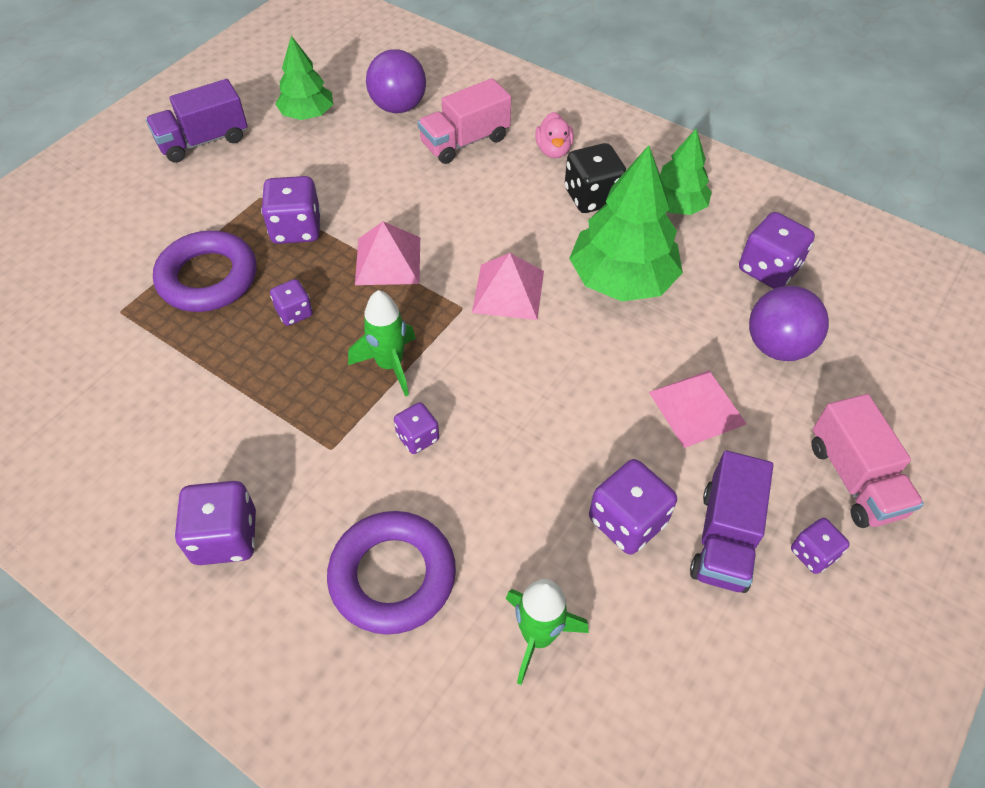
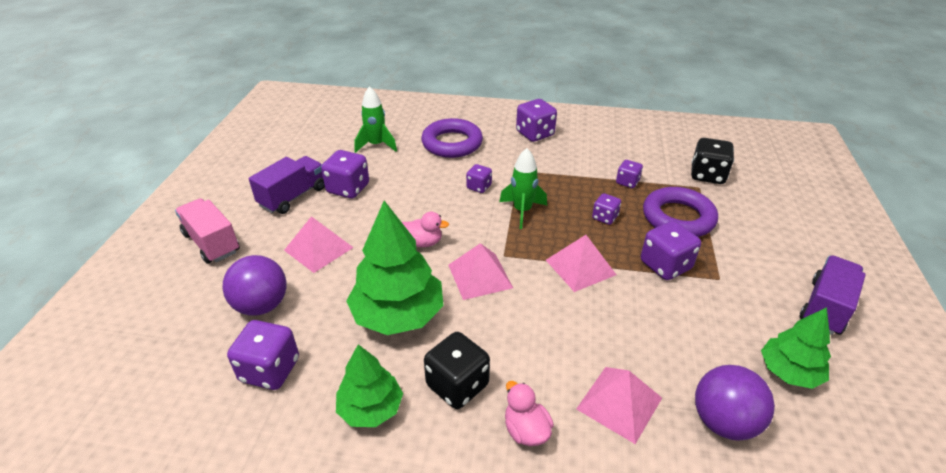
camera: 155 degrees right, 15 degrees down
(81, 326) = (707, 175): none -> black dice
(465, 141) = (619, 403): pink truck -> pink pyramid
(553, 364) = (422, 242): none -> pink duck
(724, 538) = (293, 197): purple truck -> purple truck turned 45 degrees clockwise
(813, 553) = (242, 204): purple dice -> purple dice (627, 182)

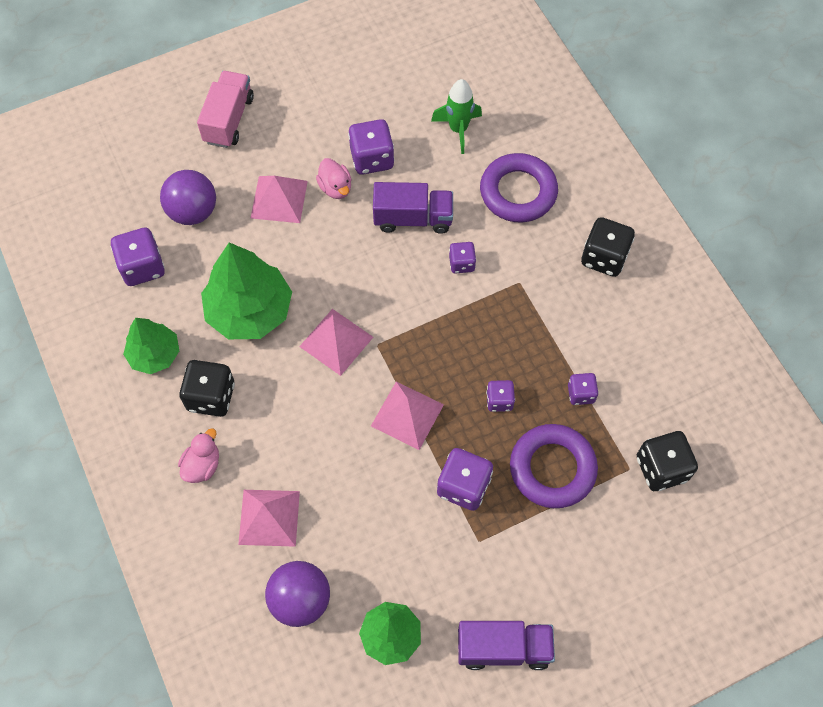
camera: 55 degrees right, 25 degrees up
(293, 197) = (327, 126): purple truck -> purple truck (413, 218)
(422, 242) = (345, 270): pink duck -> pink duck (335, 188)
(522, 211) = (452, 323): green rocket -> none
(535, 134) = (604, 257): purple dice -> black dice

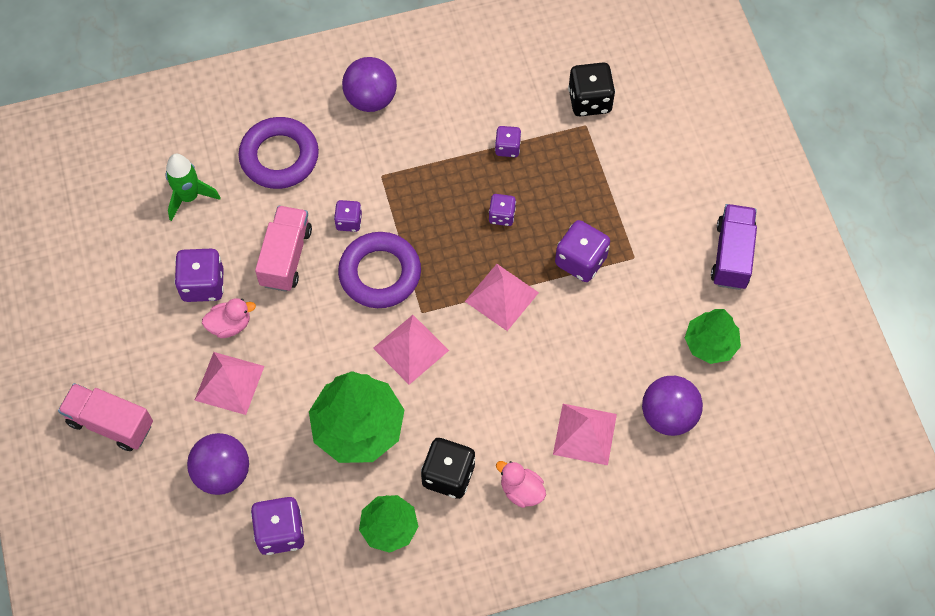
camera: 80 degrees left, 0 degrees up
(413, 218) = (286, 257): purple truck -> pink truck
(552, 468) = (575, 185): purple ring -> purple ring (380, 273)
(604, 257) = (371, 99): black dice -> purple ball

